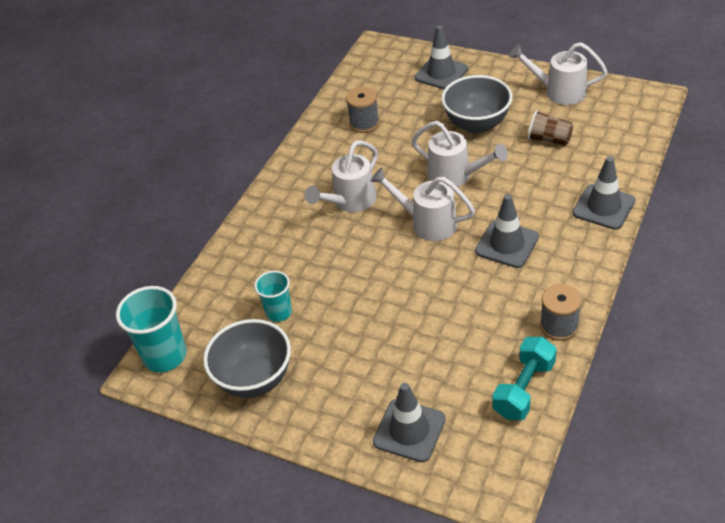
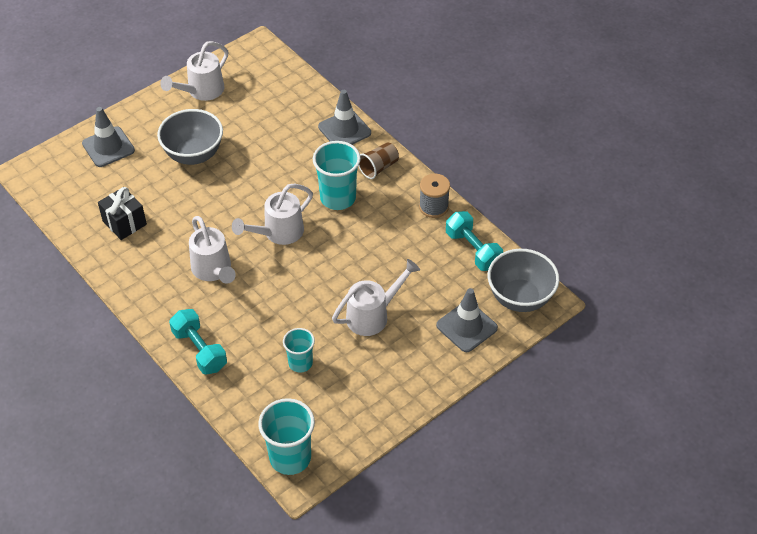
camera: 70 degrees left, 5 degrees up
(254, 236) = (199, 350): none -> turquoise dumbbell
(254, 379) = (358, 403): grey bowl -> grey bowl (520, 298)
(364, 123) = (124, 223): grey spool -> black gift
(455, 176) = (241, 194): white watering can -> white watering can (372, 315)
(507, 244) = (338, 198): grey traffic cone -> turquoise cup
(549, 139) = (250, 123): brown cup -> brown cup (378, 167)

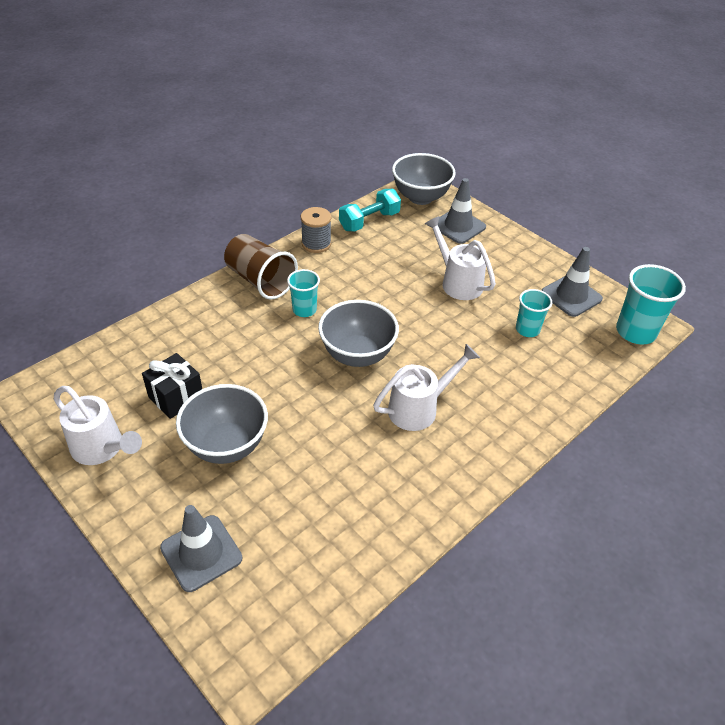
camera: 95 degrees left, 5 degrees down
(124, 223) = (350, 510): black gift -> black gift (176, 397)
(199, 350) = (533, 411): turquoise dumbbell -> none
(278, 232) = (357, 355): white watering can -> grey bowl
(338, 198) = (304, 310): turquoise cup -> turquoise cup, size x0.61
(344, 130) = (199, 307): grey traffic cone -> grey traffic cone (571, 296)
(378, 167) = (260, 281): brown cup -> brown cup, size x1.64

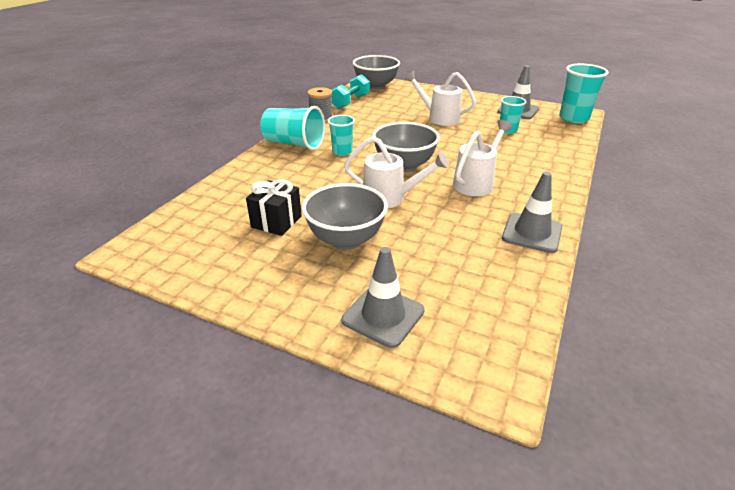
camera: 20 degrees left, 10 degrees down
(102, 448) = (231, 271): white watering can -> white watering can (390, 198)
(260, 281) = (294, 144): brown cup -> turquoise cup
(458, 226) = (414, 94): grey traffic cone -> grey traffic cone (532, 233)

